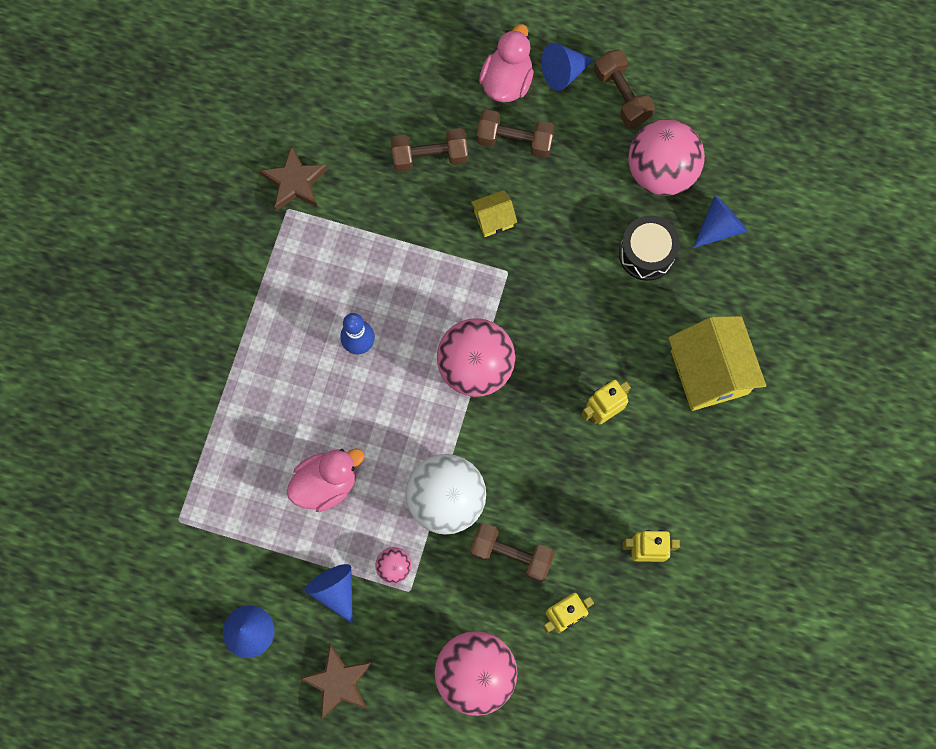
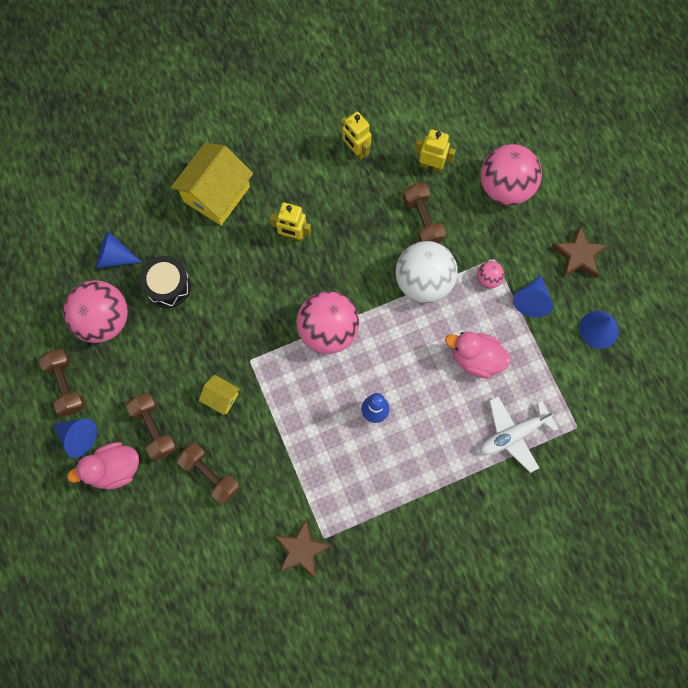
camera: 130 degrees left, 0 degrees up
(225, 455) = (513, 434): none -> white plane
(622, 95) = (66, 385): brown dumbbell -> brown dumbbell turned 45 degrees counterclockwise

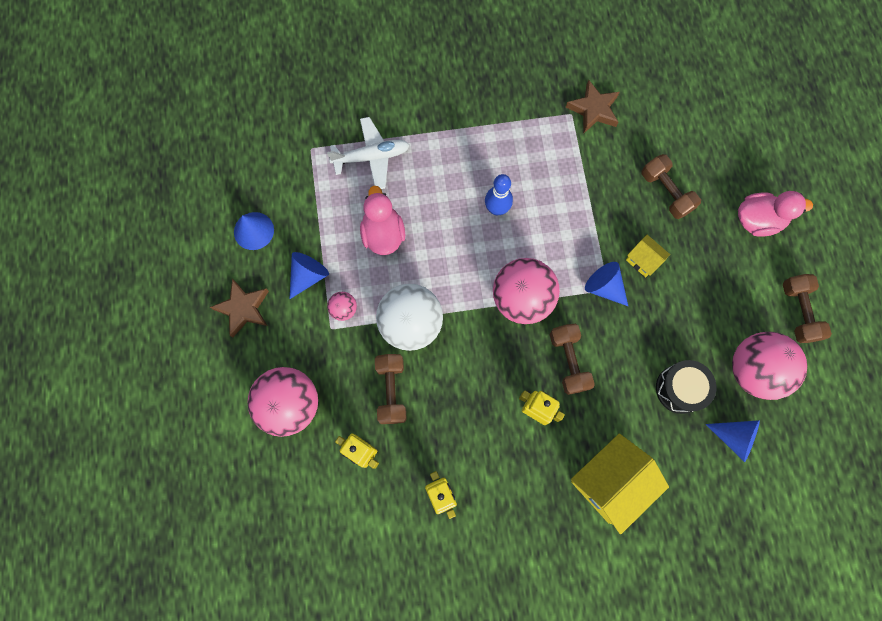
camera: 165 degrees left, 0 degrees up
(78, 436) = (790, 259): blue cone -> blue cone (604, 287)
(154, 428) = (714, 247): brown dumbbell -> brown dumbbell (568, 361)
(476, 358) = (383, 234): pink duck -> pink duck turned 135 degrees counterclockwise

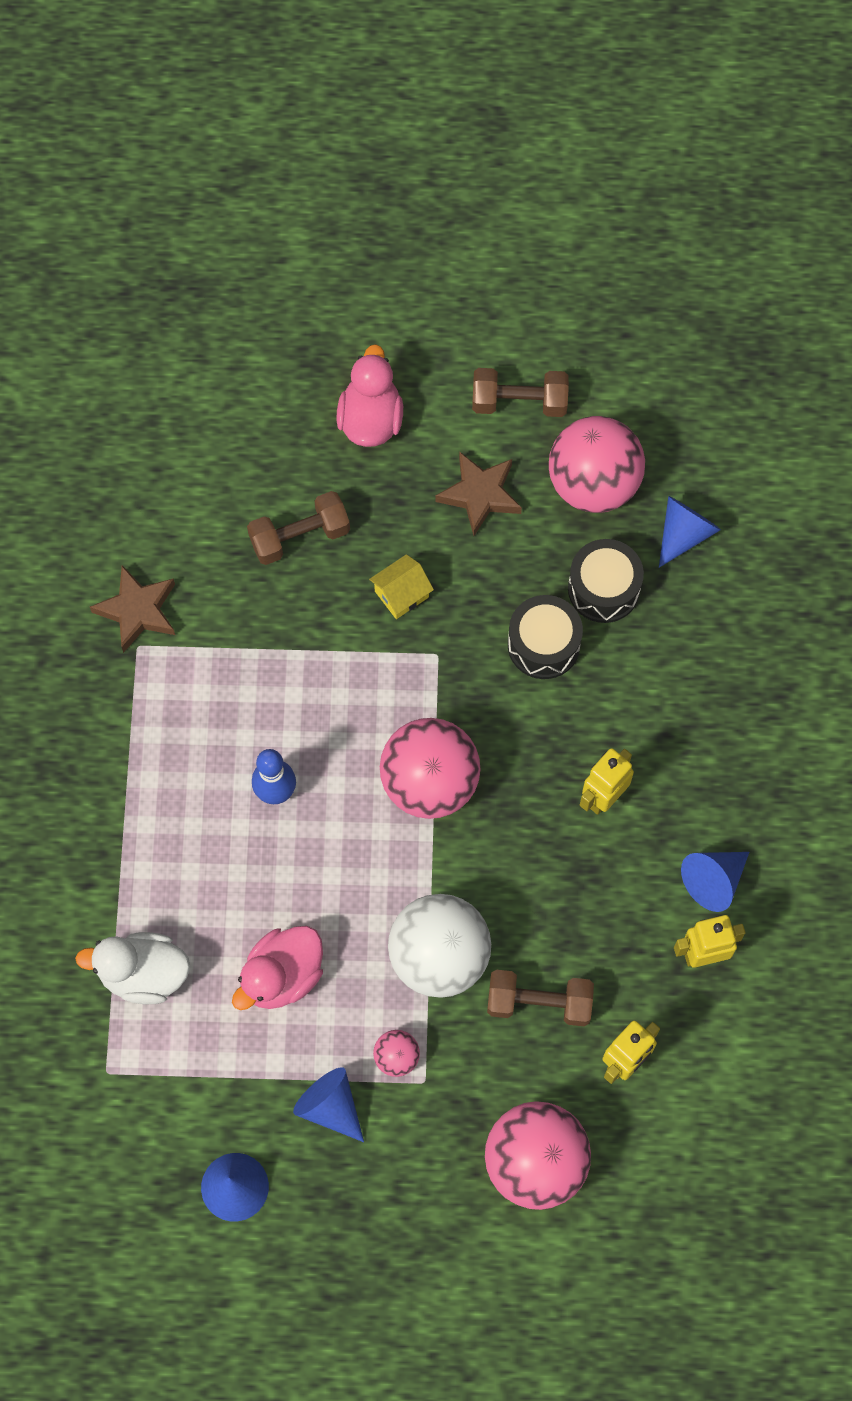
camera: 80 degrees left, 5 degrees down
(243, 309) = (366, 1219): brown star -> brown star (480, 495)
(371, 157) = (144, 974): white plane -> white duck
(383, 234) = (282, 976): pink duck -> pink duck turned 45 degrees counterclockwise
(568, 361) = (537, 734): brown dumbbell -> none
(604, 287) = (433, 659): blue cone -> blue cone (713, 881)
(610, 482) = (721, 714): yellow house -> none
(631, 355) = (543, 644): none -> black drum

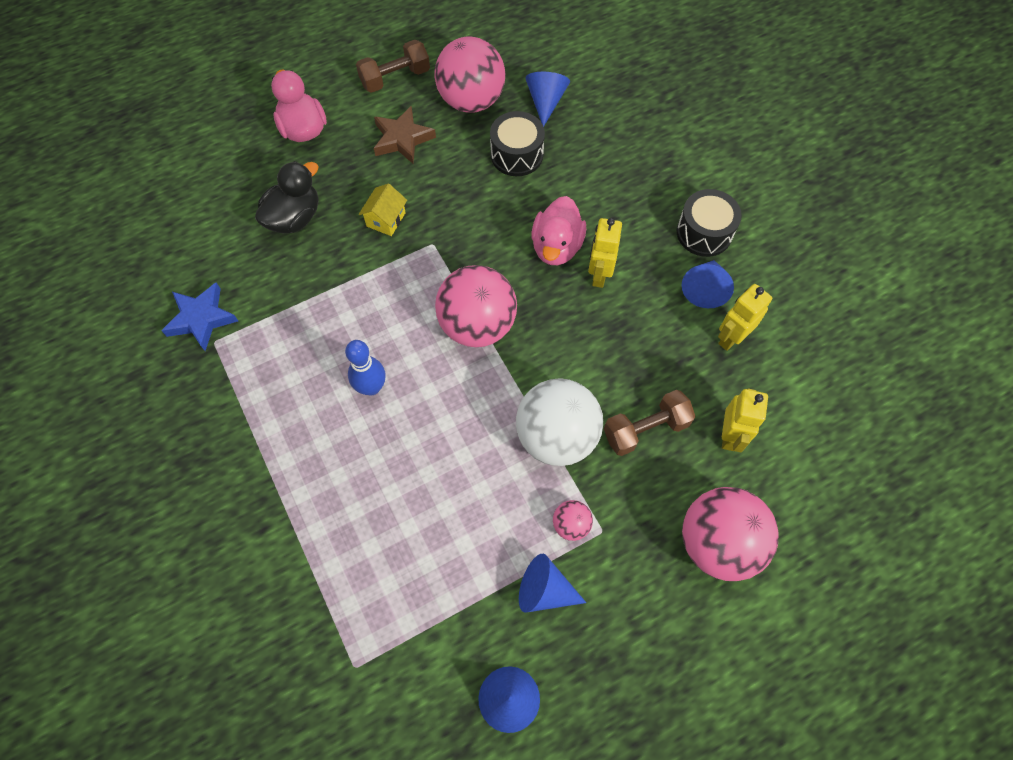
camera: 30 degrees left, 5 degrees down
(138, 611) = (201, 319): brown star -> blue star
(144, 974) = (343, 572): white duck -> none
(282, 976) = (451, 513): pink duck -> pink duck (556, 247)
(299, 536) = (294, 218): brown dumbbell -> black duck
(543, 644) = (499, 204): black drum -> black drum (704, 233)

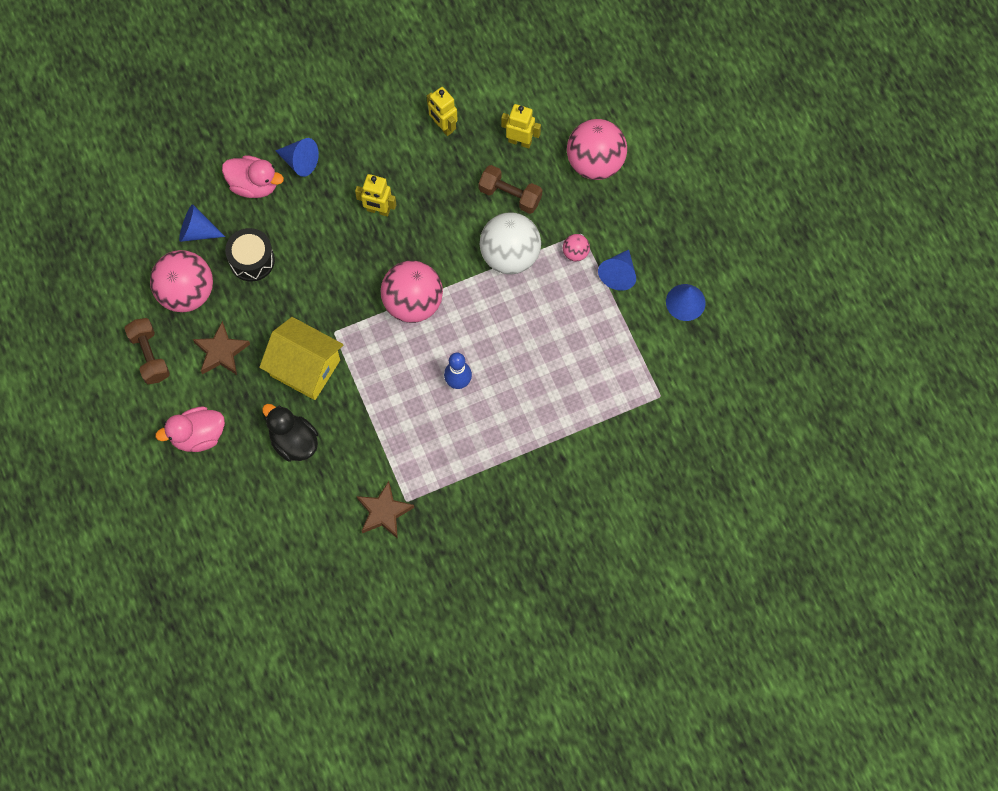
camera: 85 degrees left, 5 degrees up
(201, 319) = (384, 512): blue star -> brown star
(386, 219) = (305, 368): yellow house -> yellow house, size x2.04
(556, 247) = (348, 238): pink duck -> pink duck (254, 185)
(645, 429) = (510, 195): brown dumbbell -> brown dumbbell turned 45 degrees counterclockwise
(704, 233) = (349, 129): black drum -> none
(704, 289) = (399, 137): blue cone -> blue cone (300, 161)

